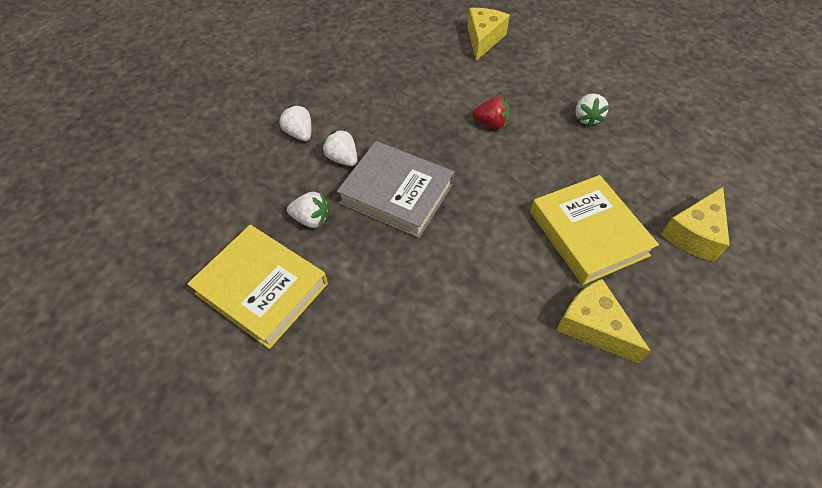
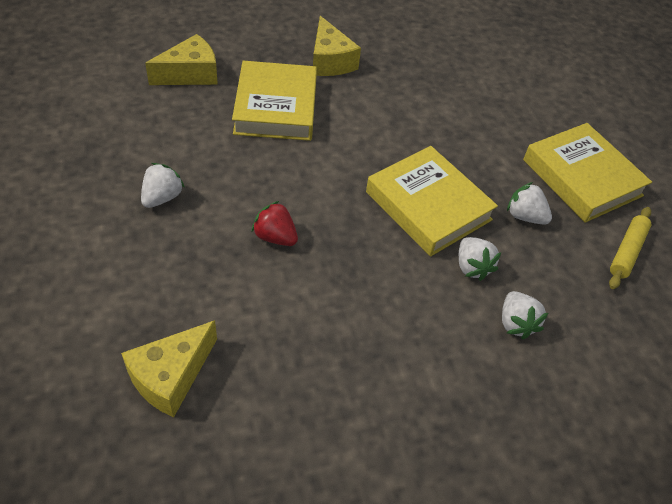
camera: 160 degrees left, 5 degrees down
(214, 223) = (627, 252): none -> yellow rolling pin
(396, 193) = (428, 206): grey book -> yellow book

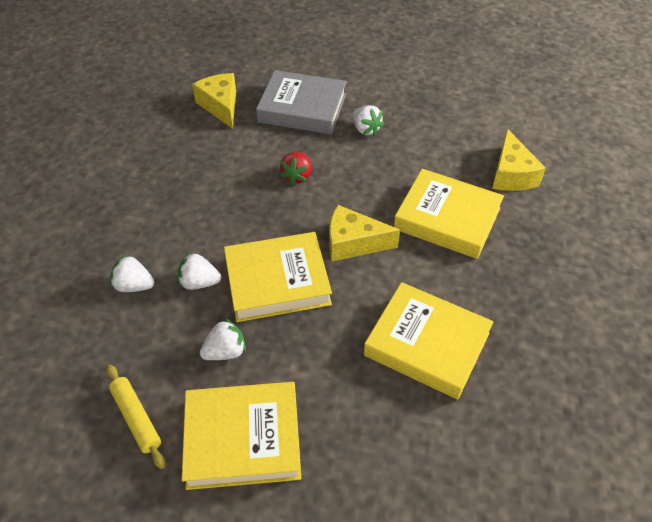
camera: 120 degrees right, 0 degrees up
(140, 274) = (302, 108): none -> grey book
(275, 237) = (297, 176): red strawberry -> red strawberry turned 135 degrees clockwise
(330, 61) = (509, 283): yellow cheese -> yellow cheese (353, 243)
(422, 96) = (427, 344): none -> yellow book

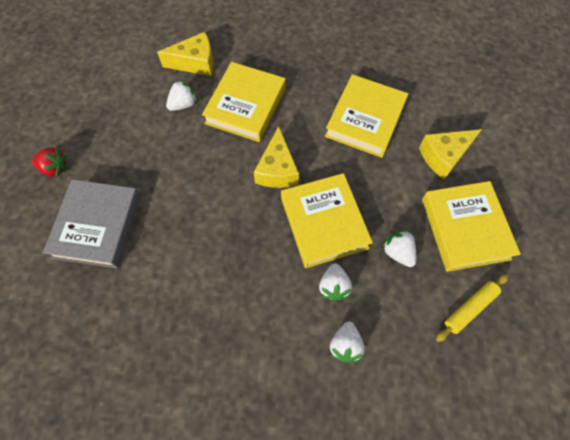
camera: 95 degrees left, 15 degrees up
(220, 106) = (86, 312): yellow cheese -> yellow cheese (444, 156)
(297, 176) = (199, 220): red strawberry -> red strawberry (55, 168)
(365, 129) = (135, 167): white strawberry -> white strawberry (183, 104)

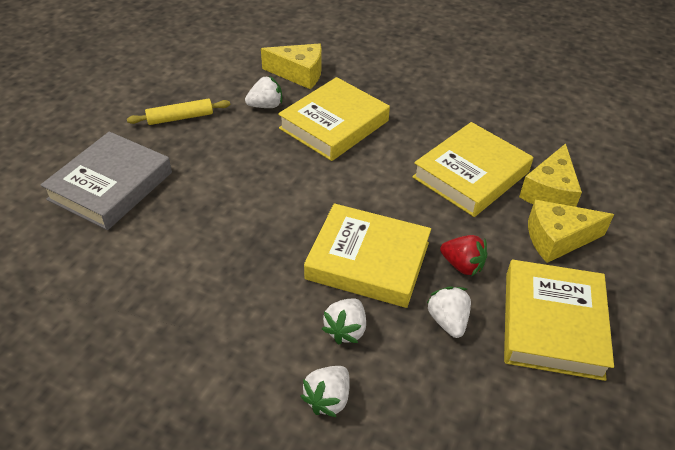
camera: 20 degrees right, 20 degrees down
(55, 168) = (100, 124): red strawberry -> red strawberry (462, 265)
(277, 169) = (338, 192): yellow cheese -> yellow cheese (550, 192)
(324, 223) = (368, 260): yellow book -> yellow book turned 75 degrees counterclockwise
(469, 308) = (519, 417): yellow rolling pin -> yellow rolling pin (180, 118)

